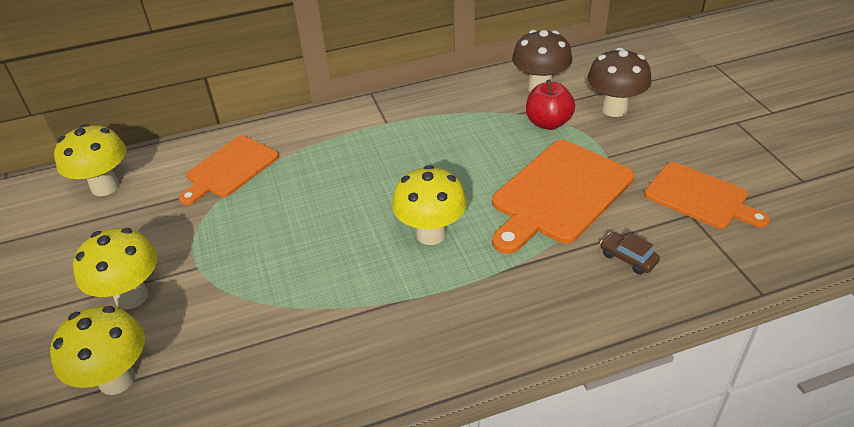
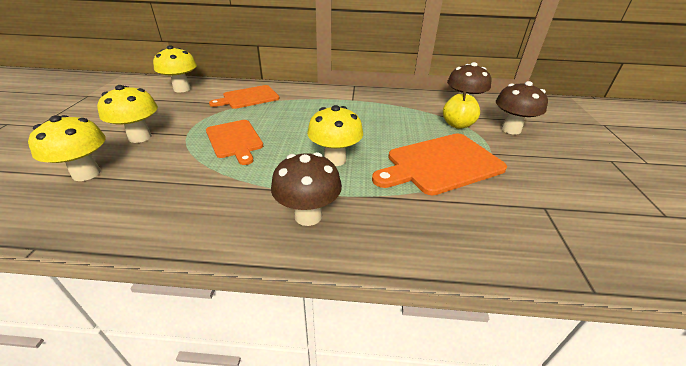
camera: 20 degrees right, 5 degrees down
(453, 322) = (308, 215): none -> brown mushroom
(548, 123) = (457, 125): red apple -> yellow apple
(628, 258) = (473, 220): brown car -> none
(700, 197) = (558, 198): orange cutting board -> orange cutting board (235, 140)

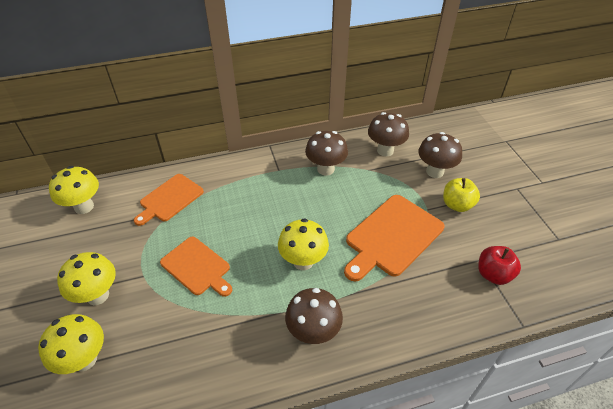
camera: 20 degrees left, 10 degrees up
(396, 107) = (325, 169): none -> brown mushroom
(457, 125) = (389, 179): yellow apple -> yellow apple (457, 205)
(560, 225) = (493, 274): none -> red apple

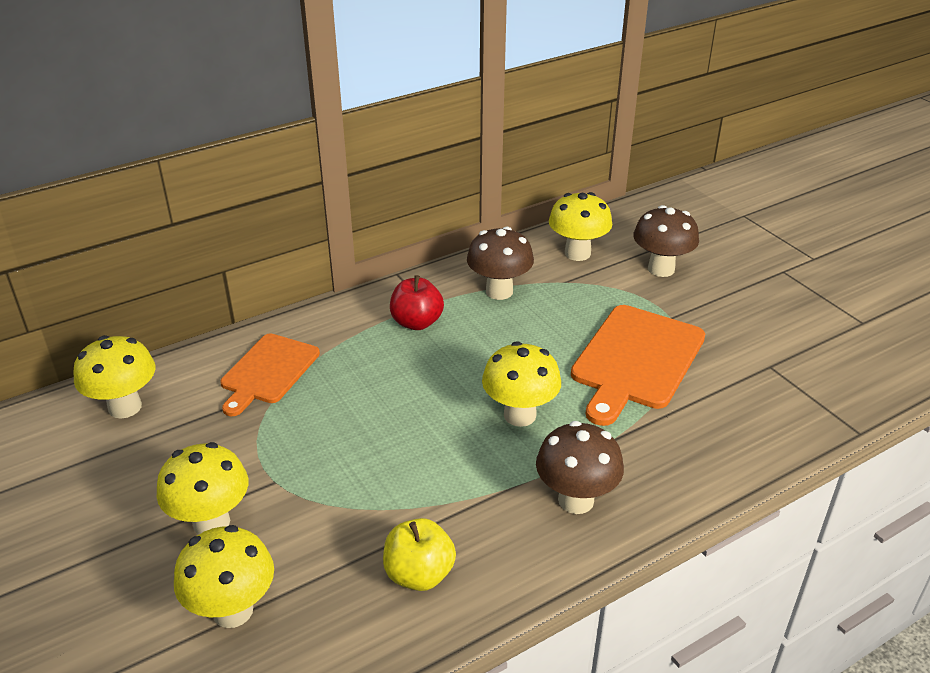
camera: 15 degrees left, 10 degrees down
(197, 267) = (358, 453): orange cutting board -> none
(385, 150) = (577, 253): brown mushroom -> yellow mushroom
(457, 205) = (710, 305): yellow apple -> yellow apple (419, 574)
(493, 274) = (795, 380): red apple -> red apple (416, 322)

